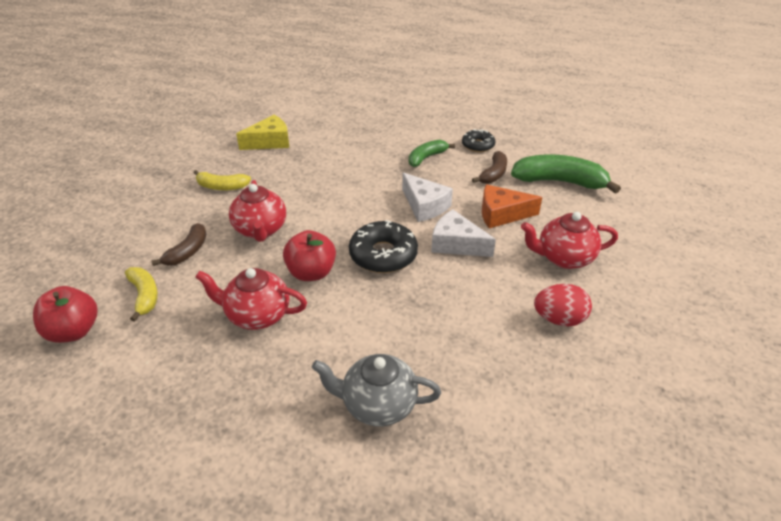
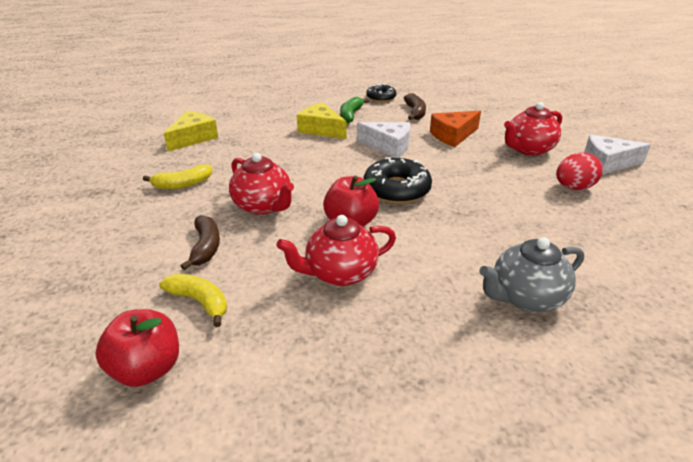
camera: 30 degrees left, 5 degrees down
(382, 166) = (321, 129): none -> yellow cheese
(456, 244) = (444, 164): white cheese -> white cheese (607, 163)
(559, 182) = (467, 105): green banana -> none

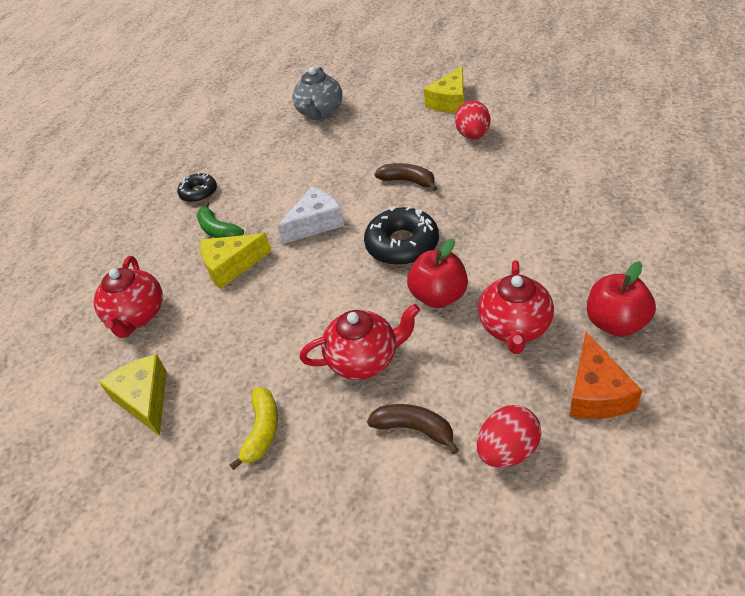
camera: 55 degrees left, 10 degrees up
(147, 368) = (590, 512): red apple -> red apple (616, 323)
(200, 302) = (507, 451): yellow banana -> red egg
(415, 112) = (259, 178): brown banana -> brown banana (408, 181)
(453, 135) = (331, 170): orange cheese -> orange cheese (596, 393)
(525, 297) = (599, 224): grey teapot -> grey teapot (320, 113)
(528, 149) = (395, 134): red teapot -> red teapot (137, 316)
(607, 163) = (450, 101): white cheese -> yellow cheese

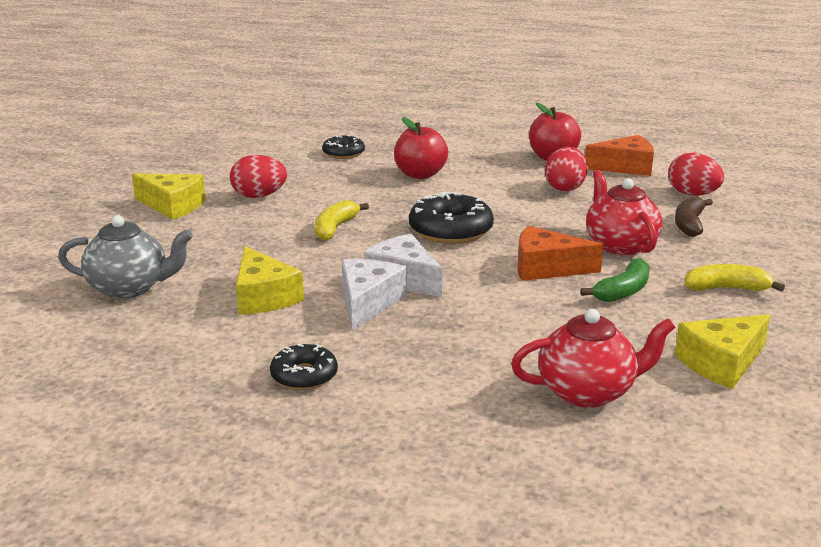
camera: 100 degrees left, 20 degrees down
(218, 230) = (406, 347): green banana -> green banana (623, 291)
(231, 266) = (483, 329): yellow cheese -> yellow cheese (264, 297)
(281, 209) = (368, 303): none -> white cheese
(322, 304) = (546, 268): none -> orange cheese
(408, 181) = (335, 228): brown banana -> yellow banana
(438, 296) = (529, 215): red apple -> red apple (420, 174)
(514, 328) = (565, 188): red teapot -> red egg
(588, 167) = (343, 153): none -> black donut

